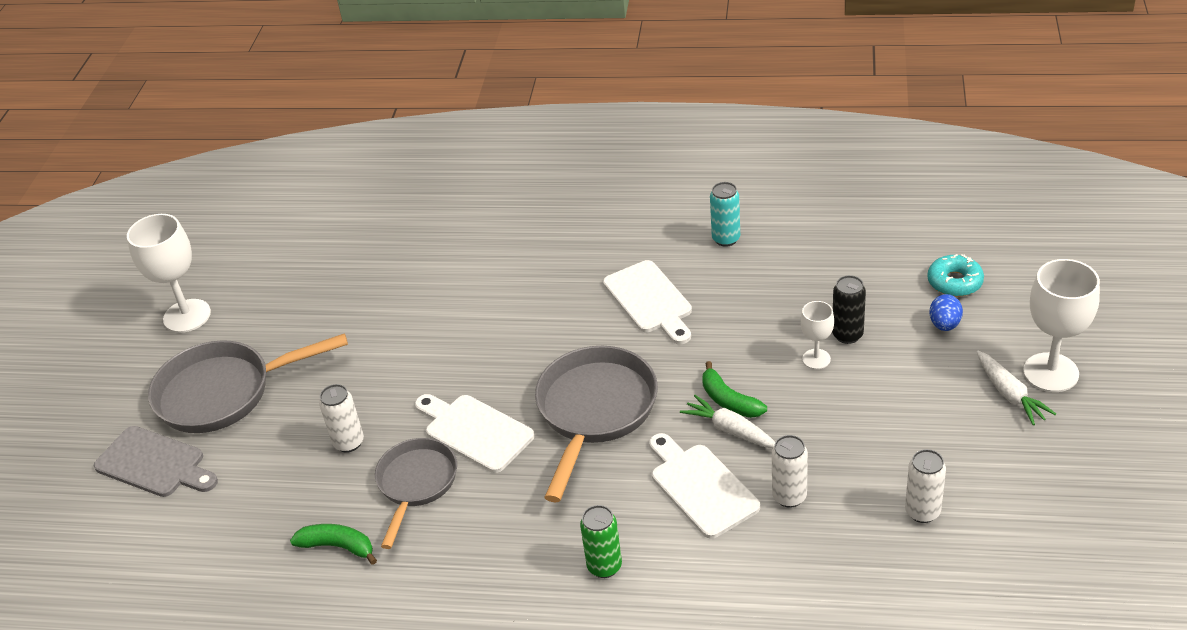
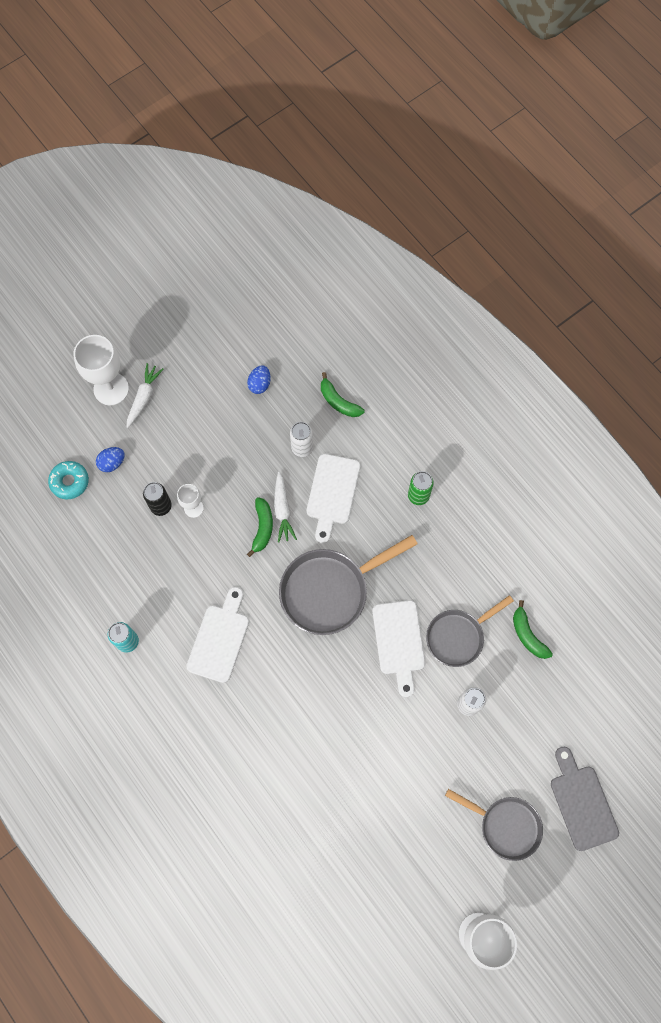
camera: 140 degrees left, 30 degrees up
(224, 392) = (505, 825): grey pan -> grey pan, size x0.65
(816, 576) = (338, 401): none -> green banana
(922, 512) = (260, 384): white can -> blue egg

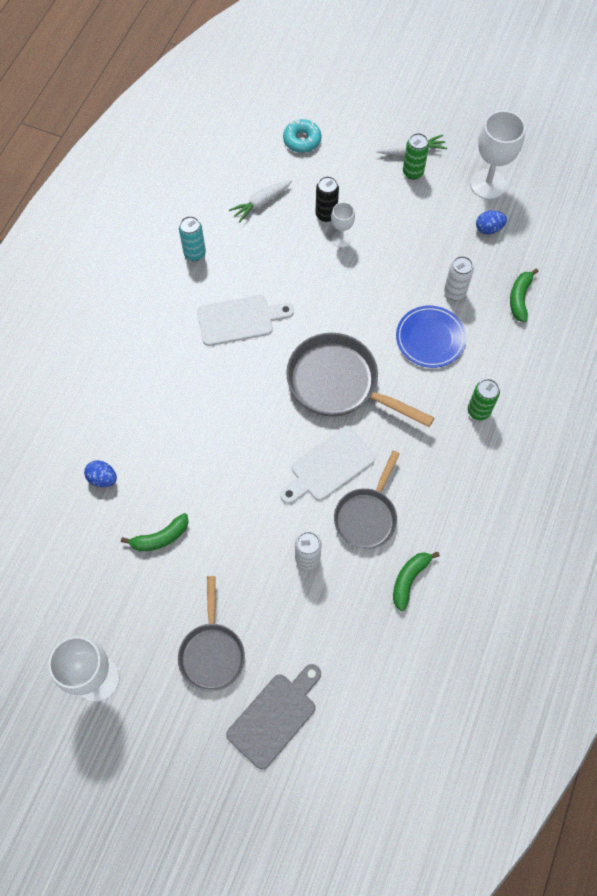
camera: 60 degrees right, 5 degrees down
(111, 389) = (402, 125): white goblet -> white goblet (487, 184)
(112, 463) = (339, 160): blue egg -> blue egg (103, 478)
(165, 410) = (413, 172): none -> green can
(262, 528) = (360, 300): green banana -> green banana (160, 537)
(282, 510) = (387, 307): white carrot -> white carrot (261, 202)
(332, 493) = (430, 338): white cutting board -> blue plate
(458, 636) = (367, 516): grey pan -> grey pan turned 90 degrees counterclockwise

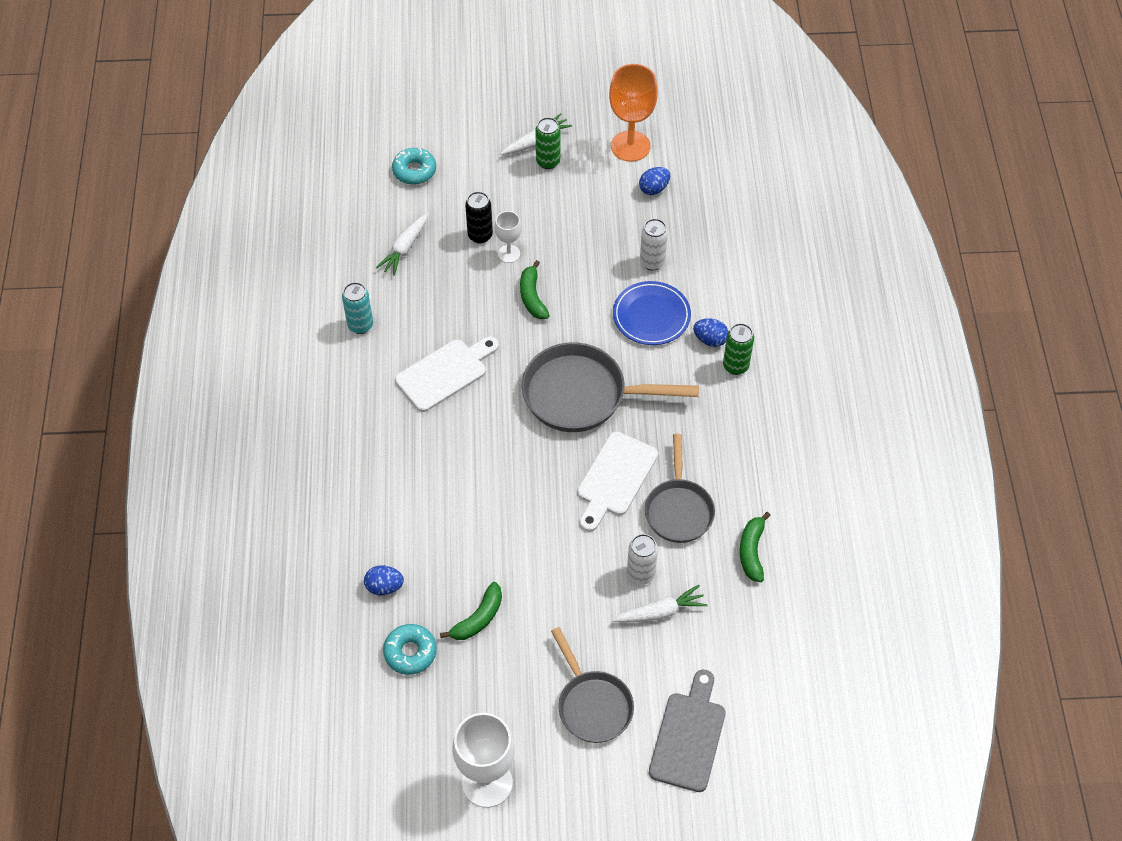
camera: 25 degrees left, 10 degrees down
(94, 542) = (410, 652): none -> turquoise donut
(306, 598) = (660, 612): none -> white carrot
(468, 379) = (710, 340): none -> blue egg
(487, 184) = (630, 146): white goblet -> orange goblet
(519, 298) = (719, 244): green banana -> green banana (532, 297)

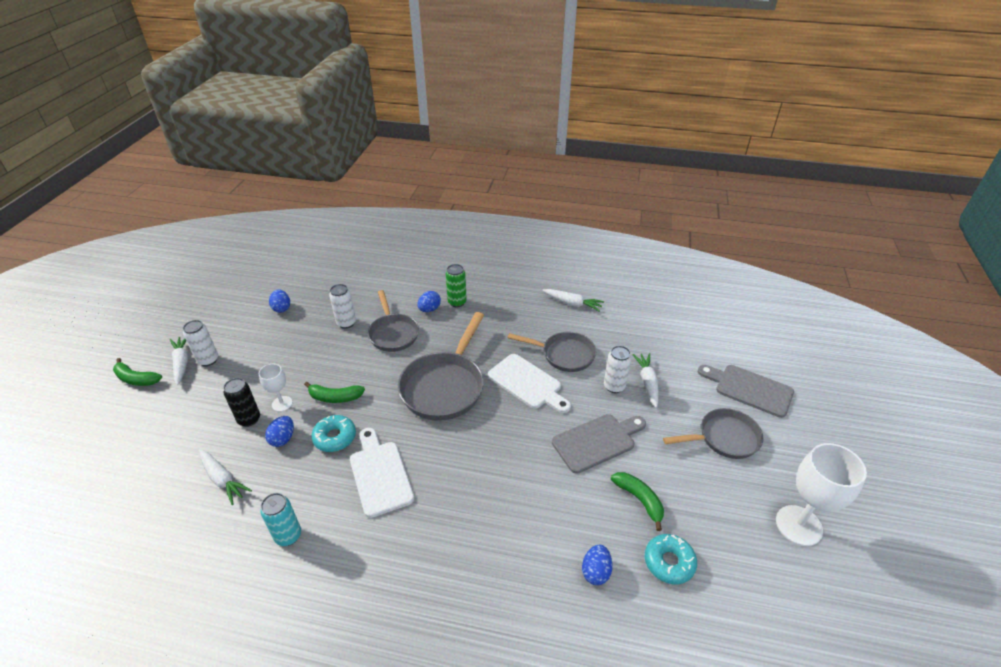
camera: 75 degrees left, 15 degrees down
(414, 171) = (139, 454): turquoise donut -> turquoise donut (335, 437)
(464, 274) = (283, 439): none -> blue egg
(546, 566) = (597, 441): none -> grey cutting board
(548, 162) = (208, 360): green can -> white can
(630, 146) = (233, 312): orange goblet -> none
(651, 316) = (393, 333): blue plate -> grey pan
(752, 551) = (606, 327): green banana -> green banana (136, 379)
(786, 502) = (572, 303): none -> white carrot

